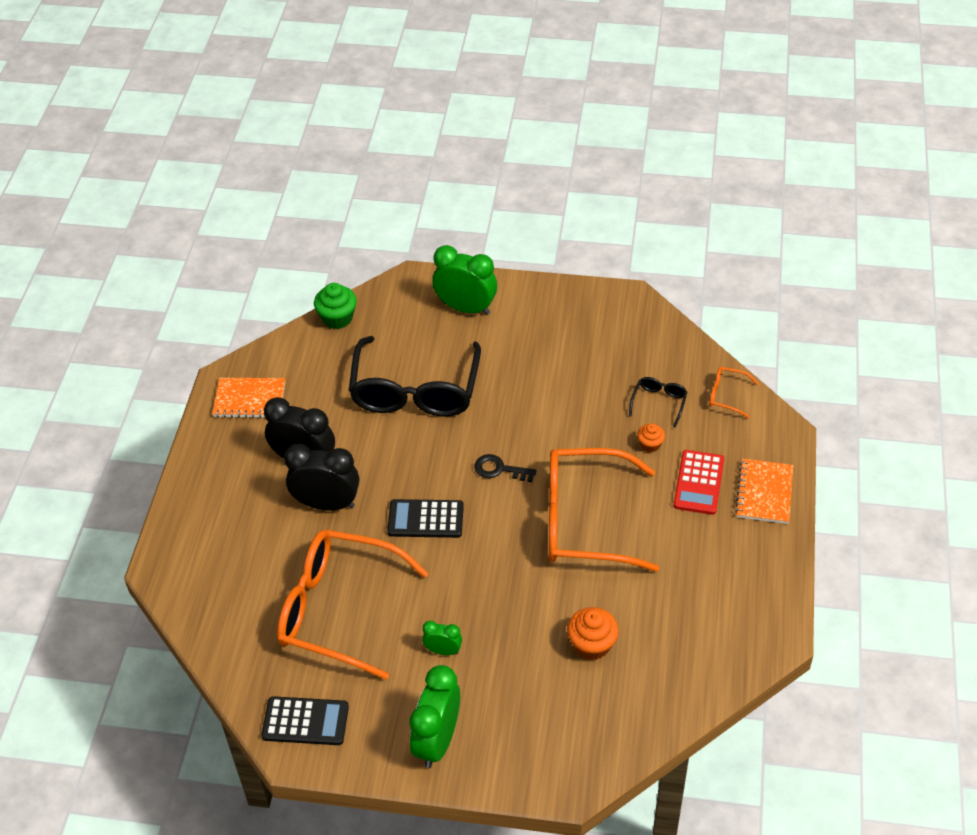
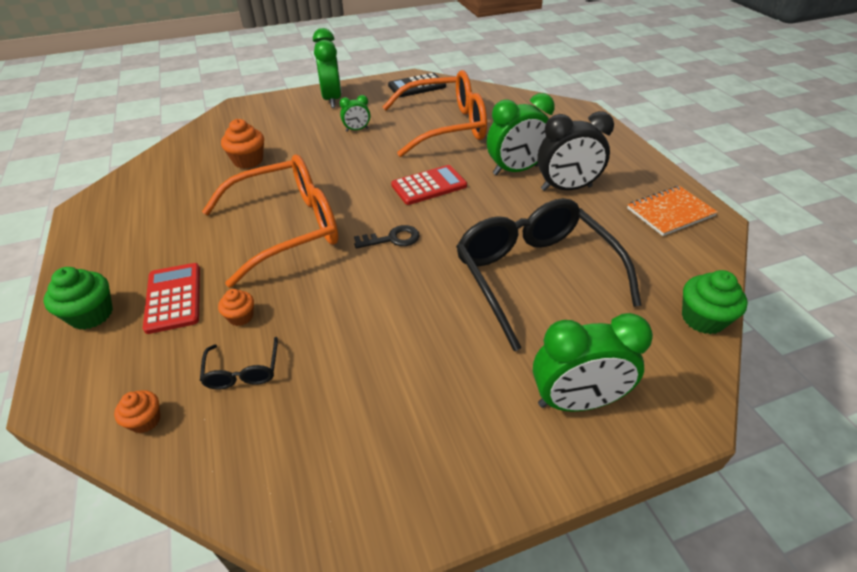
camera: 150 degrees right, 5 degrees down
(327, 504) = (515, 170): black clock -> green clock
(425, 519) = (429, 186): black calculator -> red calculator
(726, 395) = (145, 420): orange glasses -> orange cupcake
(764, 492) = (91, 314): orange notebook -> green cupcake

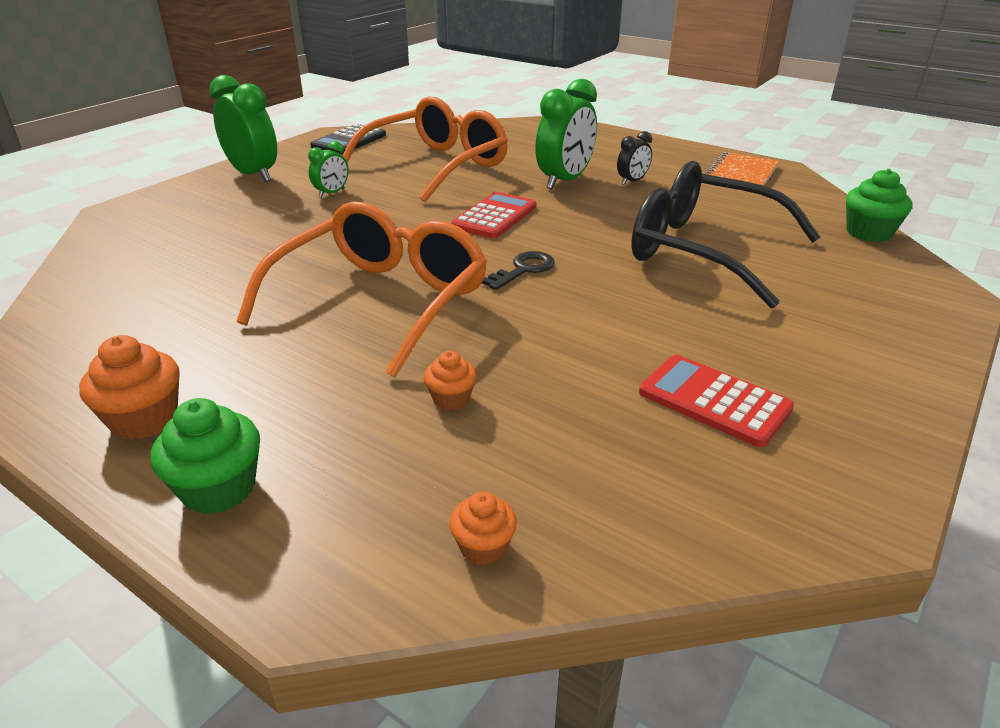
camera: 35 degrees left, 10 degrees down
(173, 298) = (326, 419): red calculator -> red calculator (714, 401)
(243, 372) = (534, 443): black glasses -> none
(248, 161) = (221, 258): orange cupcake -> orange cupcake (144, 419)
(566, 188) = (632, 181): black clock -> black clock, size x0.51
(576, 401) = (869, 321): green clock -> none

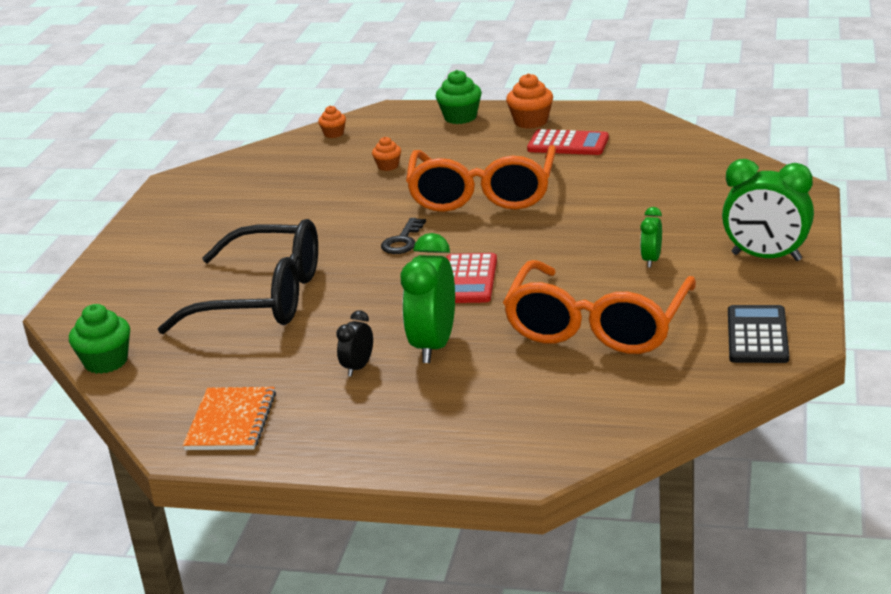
camera: 160 degrees right, 5 degrees down
(714, 401) = (244, 202): red calculator -> red calculator (568, 144)

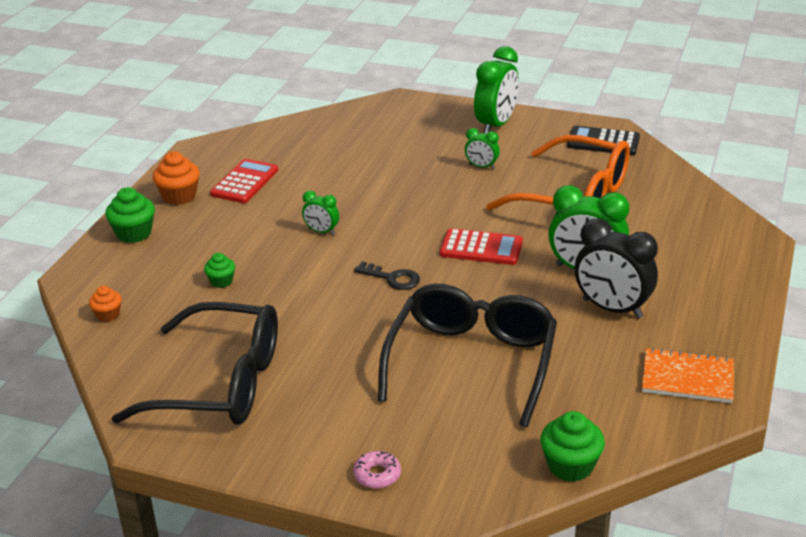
camera: 85 degrees left, 5 degrees up
(113, 274) = (377, 475): none -> pink donut
(238, 193) = (221, 383): none -> black glasses
(358, 367) = (612, 308): black clock -> black clock, size x1.96
(388, 166) = (221, 281): orange cupcake -> green cupcake
(482, 194) = (321, 231): orange glasses -> green clock

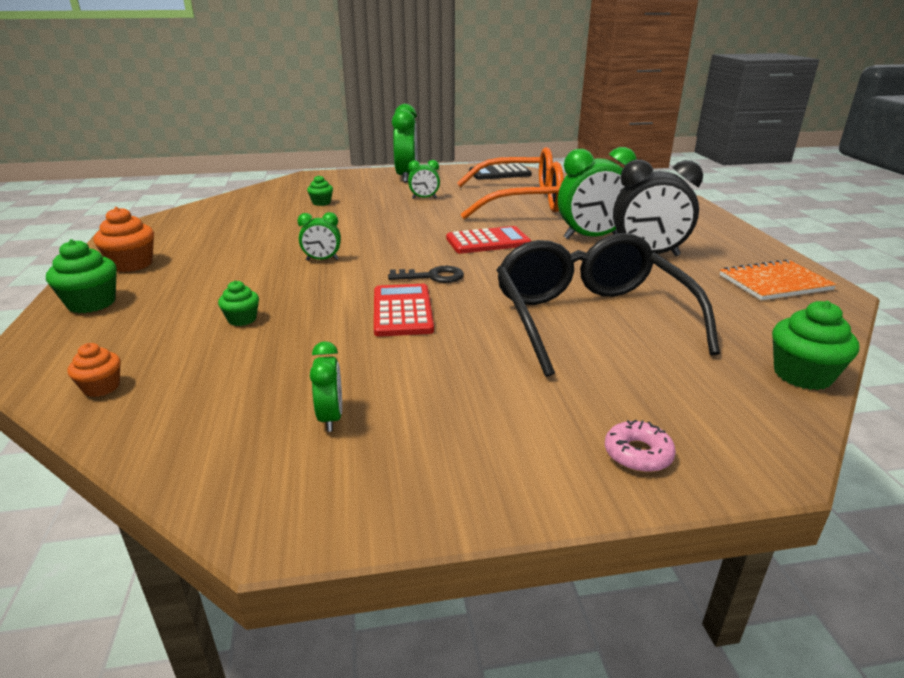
camera: 30 degrees left, 5 degrees down
(221, 383) = (331, 417): black glasses -> green clock
(245, 182) = (203, 242): red calculator -> red calculator (402, 311)
(378, 150) = (321, 203): none -> green cupcake

